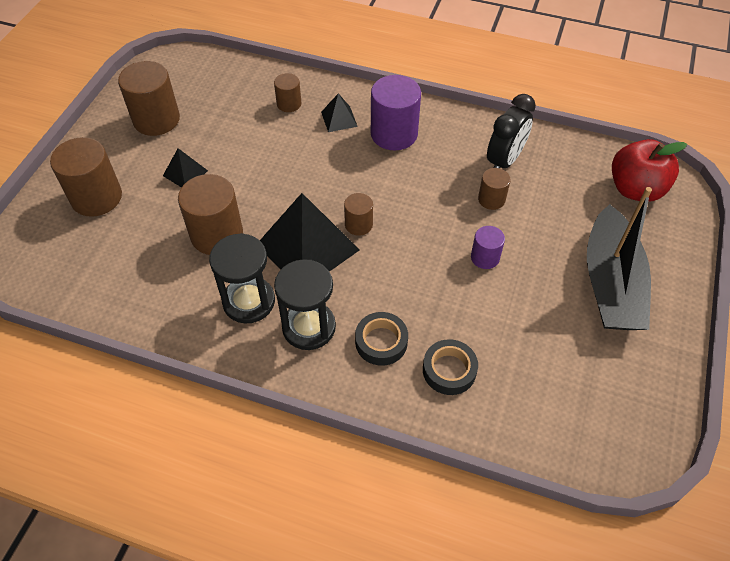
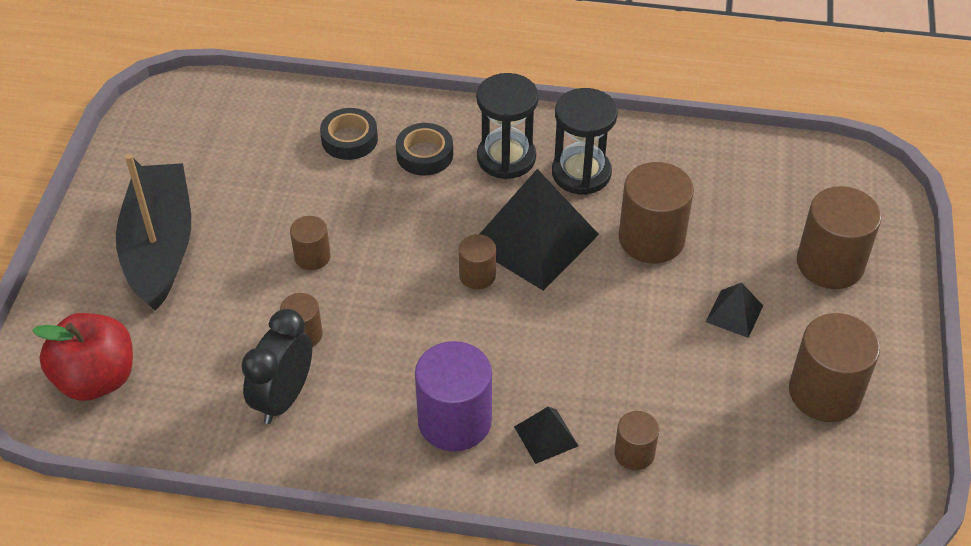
camera: 170 degrees right, 5 degrees down
(485, 257) = (312, 257): purple cylinder -> brown cylinder

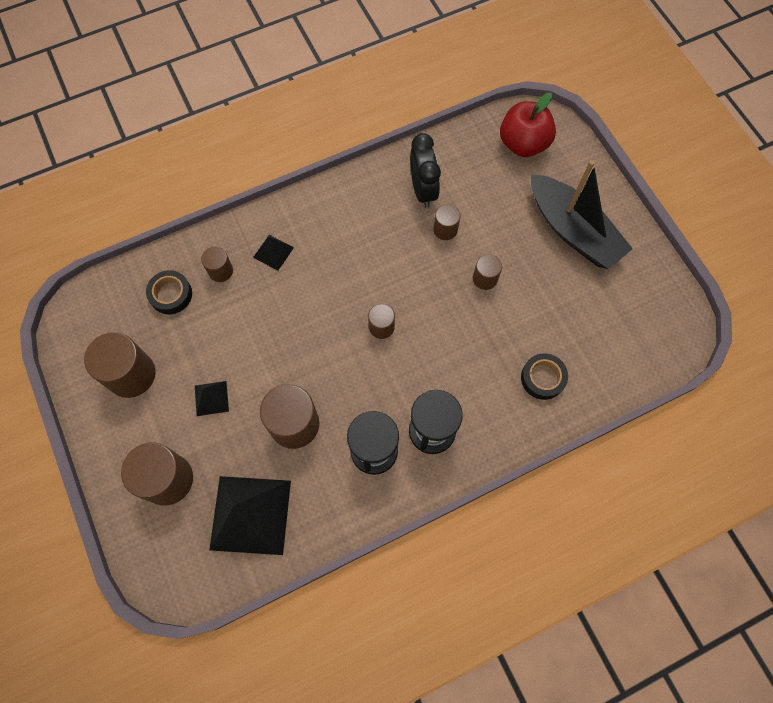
camera: 145 degrees right, 20 degrees up
(424, 154) = (485, 398): black tape -> black tape (171, 294)
(454, 421) = (326, 231): purple cylinder -> none
(534, 239) = (367, 375): black pyramid -> black pyramid (250, 514)

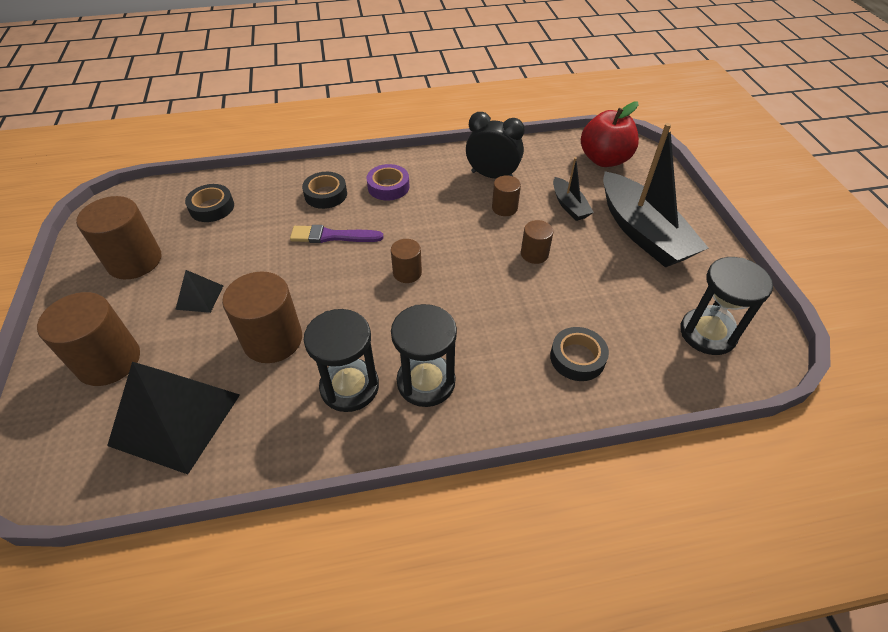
camera: 15 degrees right, 20 degrees down
(220, 271) = (268, 199): brown cylinder -> none
(273, 252) = (326, 194): black pyramid -> black tape
(300, 302) = (332, 236): none -> purple brush
(329, 228) = (388, 187): none -> purple tape
(423, 190) = (492, 176): black clock -> black clock turned 75 degrees counterclockwise
(503, 213) = (569, 205): none -> black boat
(639, 328) = (707, 333): none -> black hourglass

